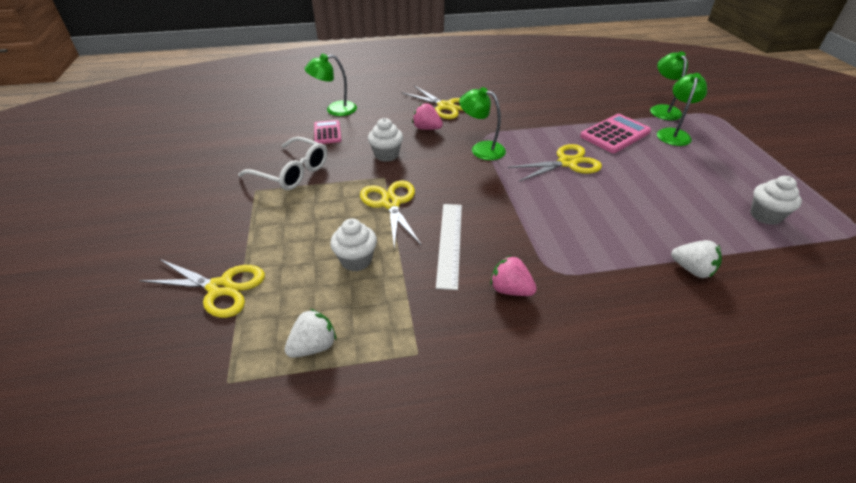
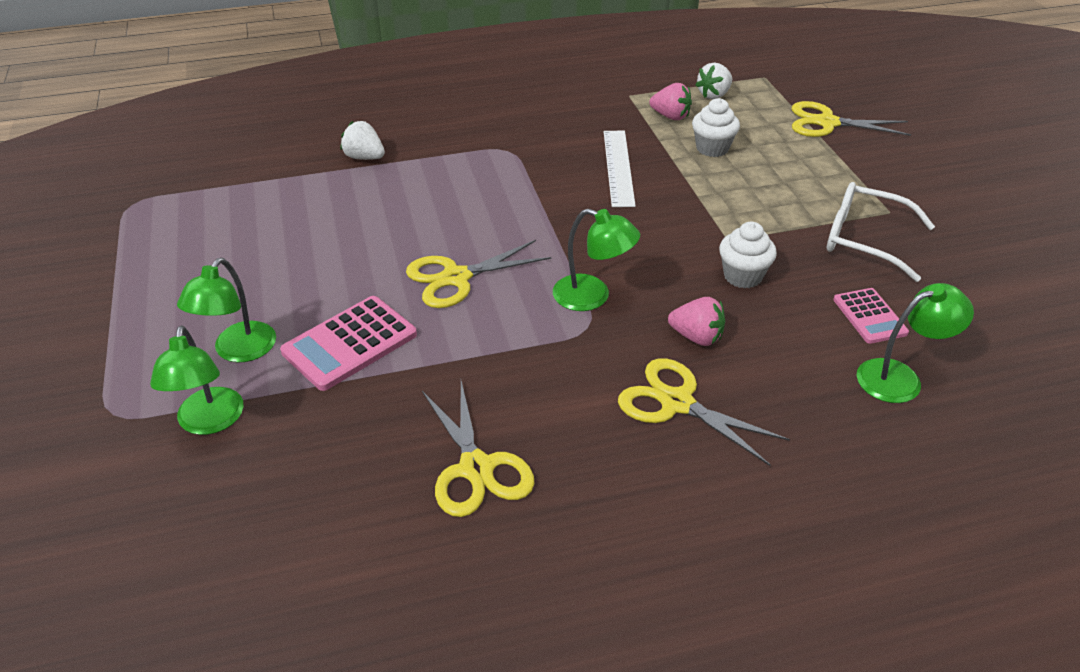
camera: 175 degrees right, 0 degrees up
(391, 203) = (702, 205): yellow scissors -> yellow scissors (476, 468)
(510, 289) = (553, 134): pink strawberry -> pink strawberry (670, 116)
(765, 216) = (227, 214): white cupcake -> none

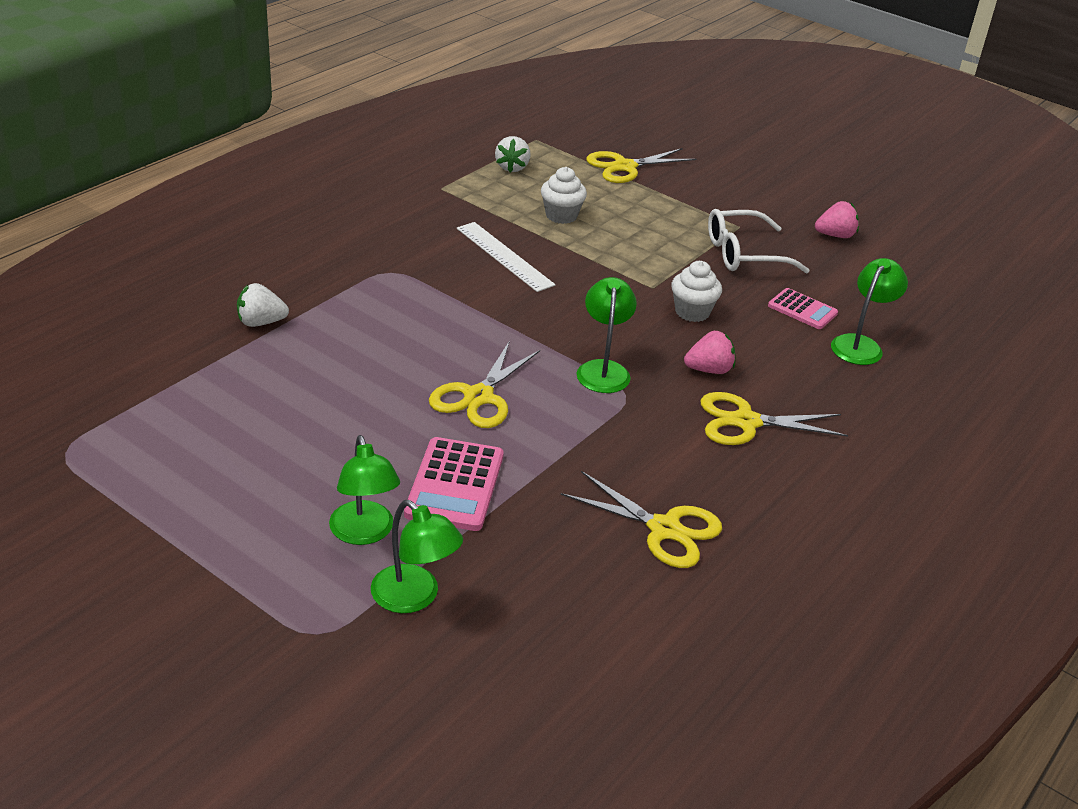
camera: 40 degrees left, 5 degrees down
(592, 296) = (603, 369): green lamp -> green lamp turned 75 degrees counterclockwise
(670, 116) = (497, 197): pink strawberry -> pink strawberry (835, 235)

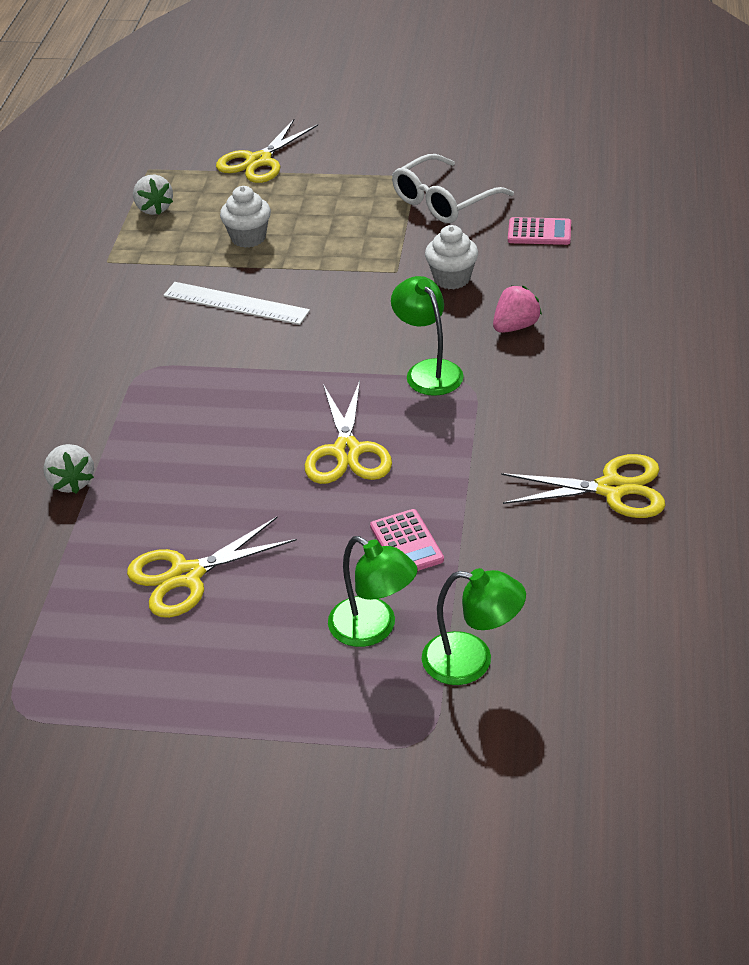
camera: 25 degrees left, 5 degrees up
(261, 322) = (71, 482): white strawberry -> white strawberry turned 75 degrees counterclockwise
(454, 485) = (406, 543): pink calculator -> pink calculator, size x0.62
(746, 422) = (587, 359): yellow scissors -> yellow scissors (186, 575)
(835, 235) = (502, 148): pink strawberry -> none
(860, 345) = (614, 242): green lamp -> none

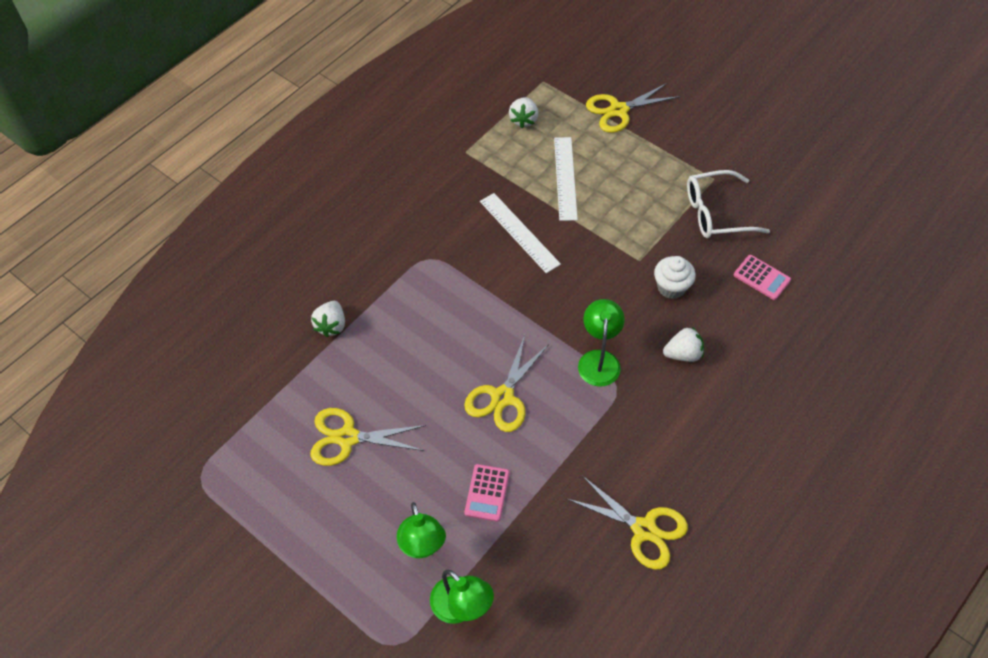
camera: 30 degrees right, 15 degrees up
(248, 238) = (565, 178): white cupcake -> white ruler
(515, 326) = (683, 354): pink strawberry -> white strawberry

